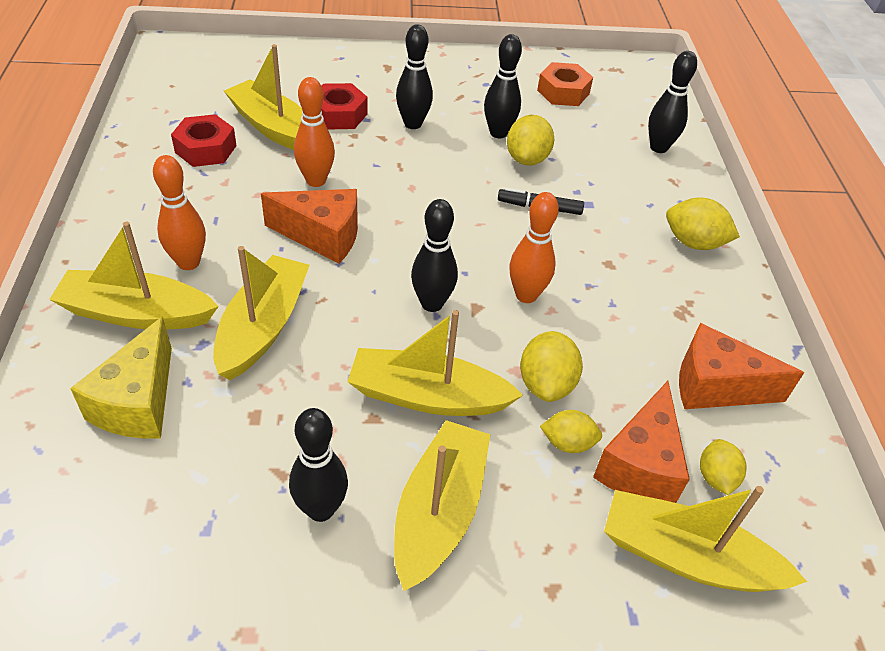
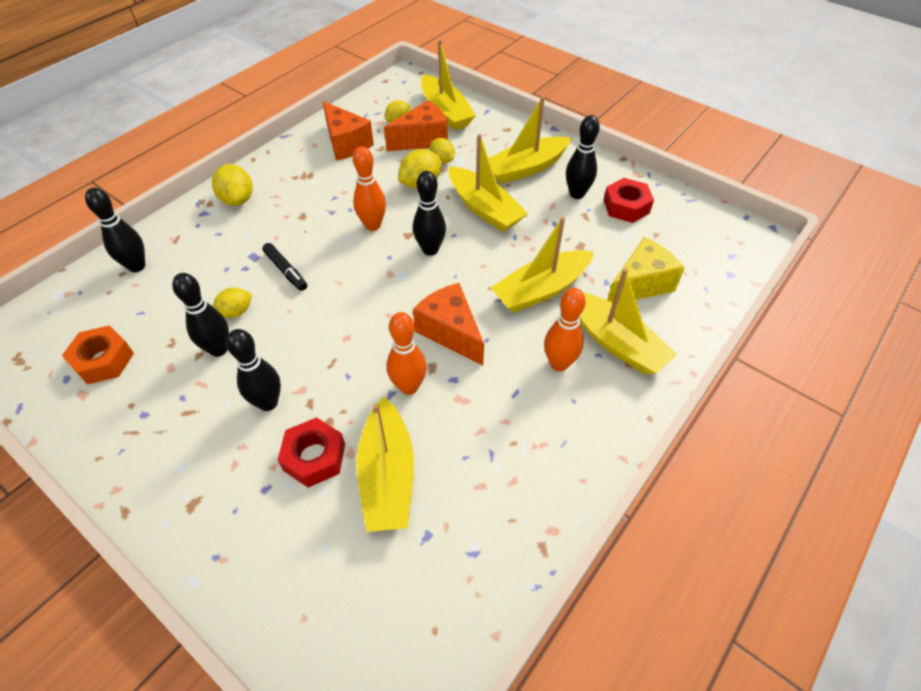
camera: 135 degrees left, 5 degrees up
(205, 149) = (469, 485): red nut -> red nut (626, 206)
(527, 159) = (236, 312): yellow lemon -> yellow lemon, size x0.67

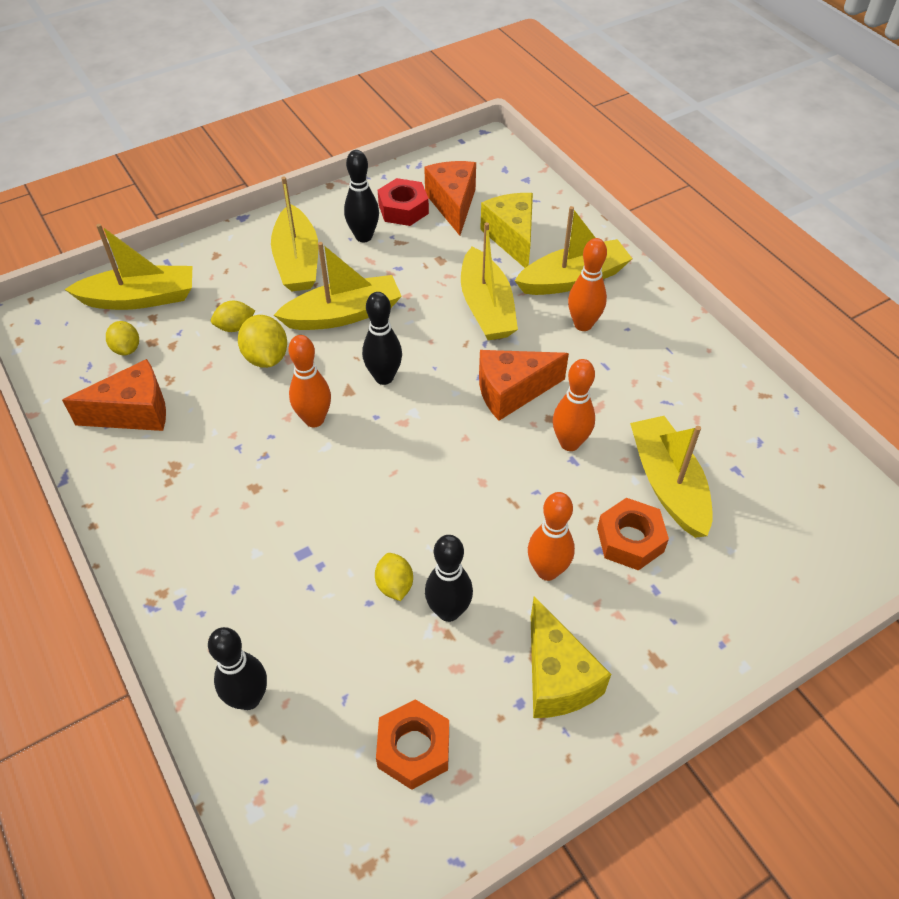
camera: 70 degrees left, 0 degrees up
(168, 433) = (557, 677): none -> yellow cheese
(237, 200) = (176, 556): yellow lemon -> none
(268, 403) = (547, 571): black bowling pin -> orange bowling pin
(286, 271) = (348, 521): black marker -> none
(314, 457) = (630, 540): red nut -> orange nut
(387, 475) = (668, 484): yellow boat -> yellow boat turned 120 degrees counterclockwise
(422, 139) = (181, 334): orange cheese -> orange cheese (453, 204)

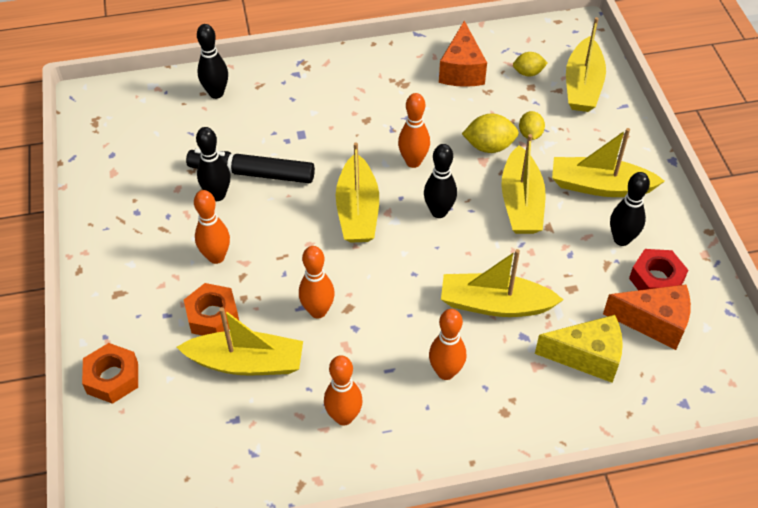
camera: 110 degrees right, 0 degrees up
(394, 585) = (251, 173): yellow lemon -> black marker
(413, 748) = (142, 156): orange nut -> orange nut (112, 378)
(512, 392) = (388, 290): orange cheese -> none
(557, 677) = (140, 235): yellow cheese -> none
(573, 279) = (510, 387): yellow boat -> yellow boat (357, 211)
(676, 384) = (344, 417): none -> orange bowling pin

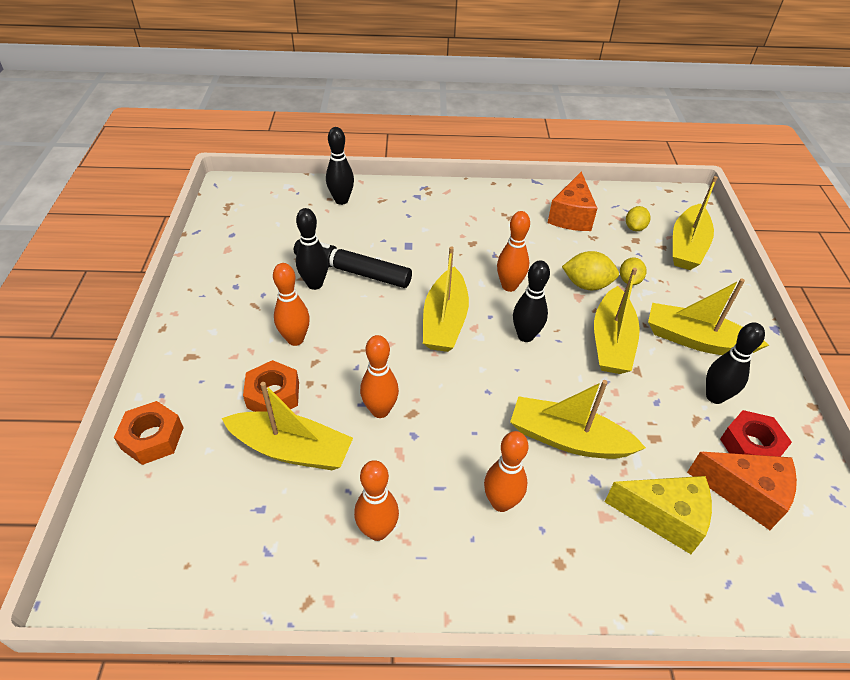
camera: 10 degrees right, 5 degrees down
(528, 73) = (634, 228): yellow lemon -> yellow lemon turned 75 degrees counterclockwise

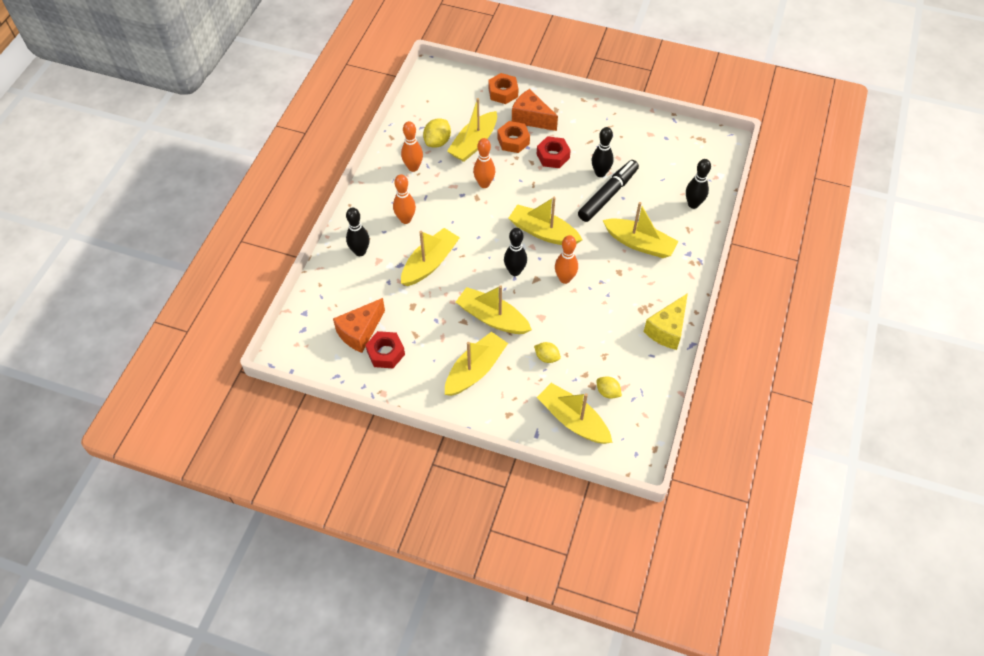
camera: 110 degrees right, 10 degrees up
(295, 339) = (553, 156): orange bowling pin -> red nut
(421, 233) = (639, 243): none -> yellow boat
(571, 216) = (635, 351): orange cheese -> orange cheese (531, 118)
(586, 285) = (551, 327): yellow lemon -> yellow lemon (437, 142)
(664, 517) = (365, 286): yellow cheese -> yellow cheese (667, 330)
(714, 396) = (426, 354): black bowling pin -> black bowling pin (360, 251)

